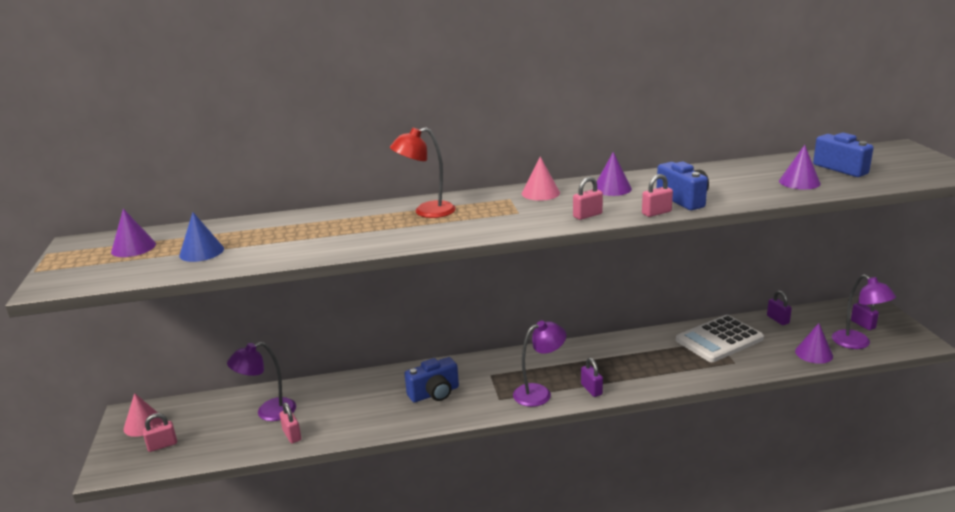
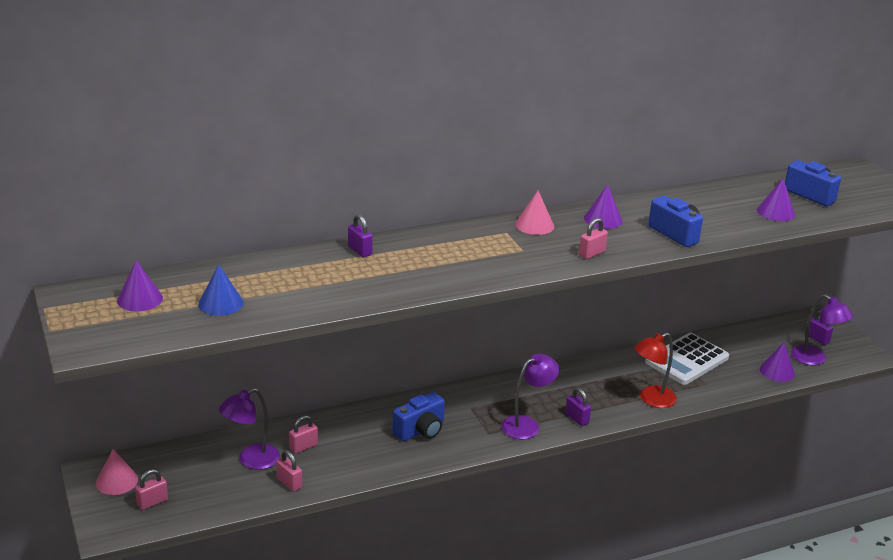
camera: 15 degrees left, 5 degrees up
(426, 212) = (429, 250): red lamp -> red lamp (651, 399)
(656, 213) = (655, 250): pink padlock -> pink padlock (303, 447)
(777, 319) = (738, 336): purple padlock -> purple padlock (360, 251)

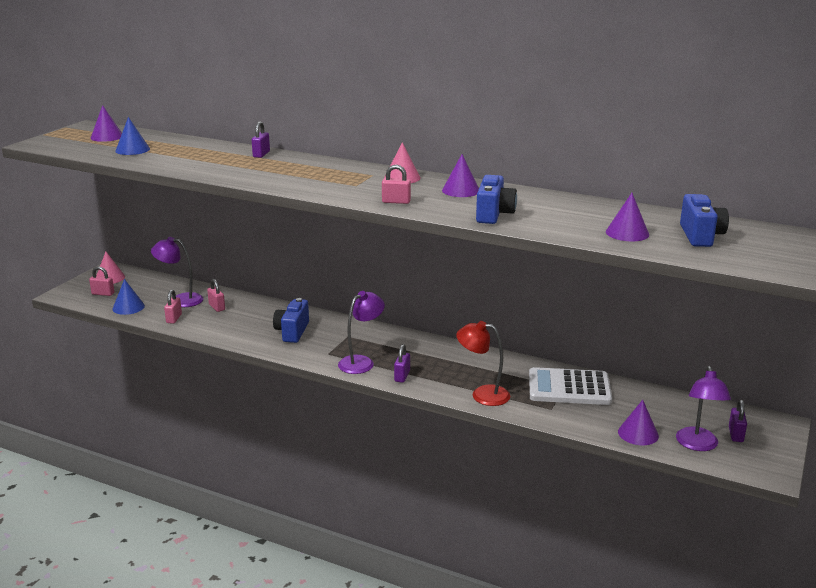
camera: 50 degrees right, 5 degrees down
(216, 500) = (128, 307): none -> blue cone
(303, 447) = (217, 307): pink padlock -> pink padlock turned 45 degrees clockwise
(420, 430) = (292, 332): blue camera -> blue camera turned 90 degrees clockwise
(527, 425) = (361, 362): purple lamp -> purple lamp turned 60 degrees counterclockwise

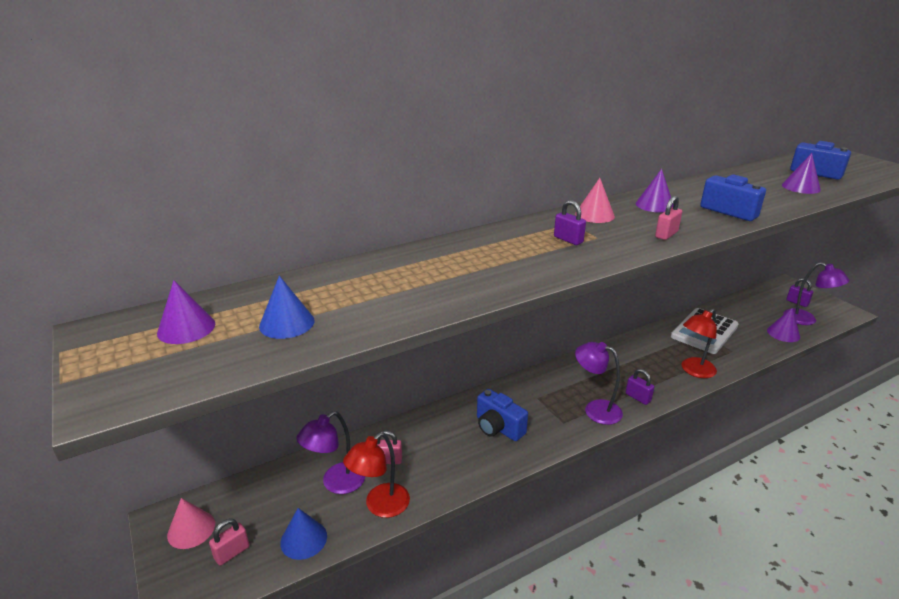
camera: 55 degrees left, 5 degrees up
(174, 318) = (380, 506): pink padlock -> red lamp
(261, 154) = (432, 252): purple padlock -> purple padlock (568, 240)
(361, 362) = (595, 409): purple lamp -> purple lamp turned 45 degrees counterclockwise

